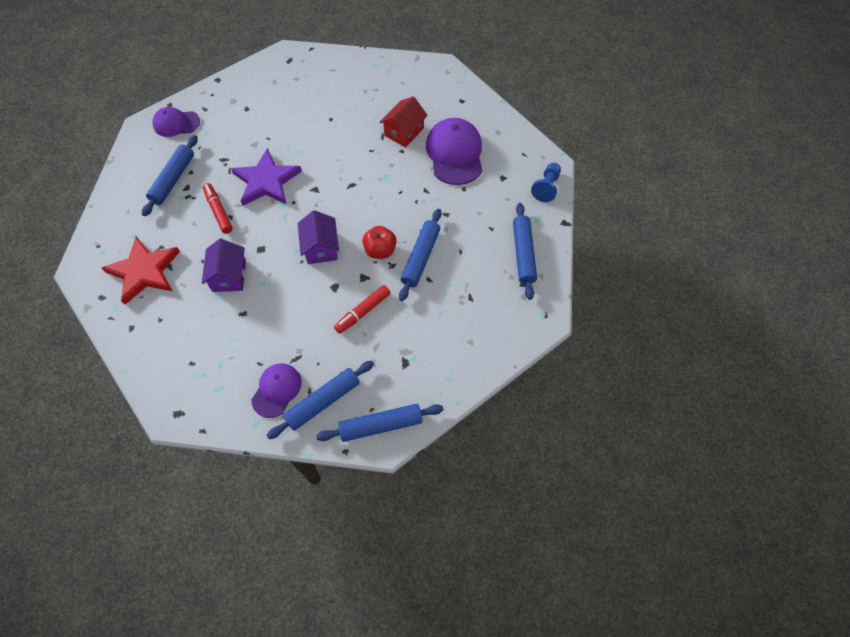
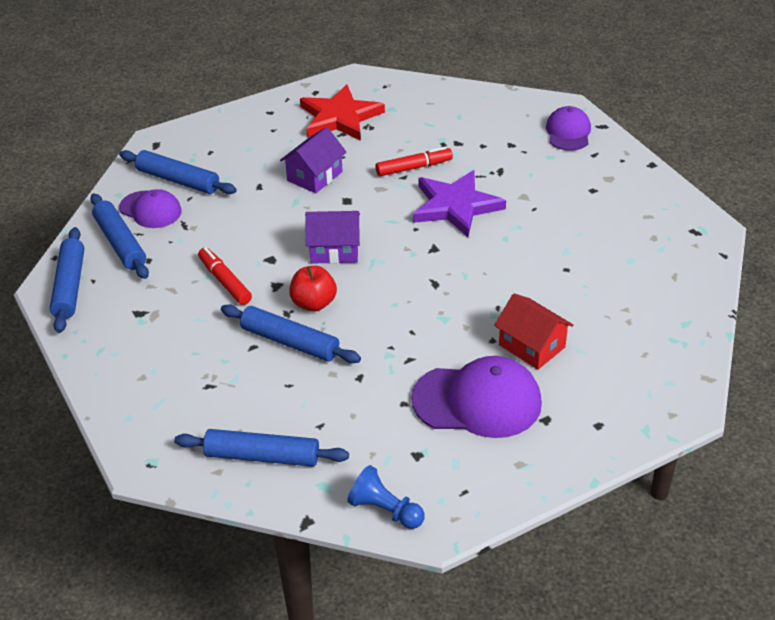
camera: 100 degrees right, 20 degrees down
(173, 179) = (472, 133): blue rolling pin -> blue rolling pin (178, 180)
(229, 276) = (314, 176): purple house -> purple house turned 60 degrees counterclockwise

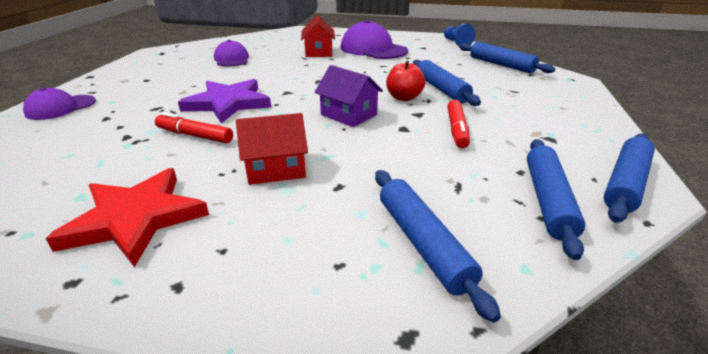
camera: 140 degrees left, 10 degrees down
(150, 210) = (488, 221): purple cap -> purple cap (232, 59)
(314, 176) = (275, 169): purple house -> red house

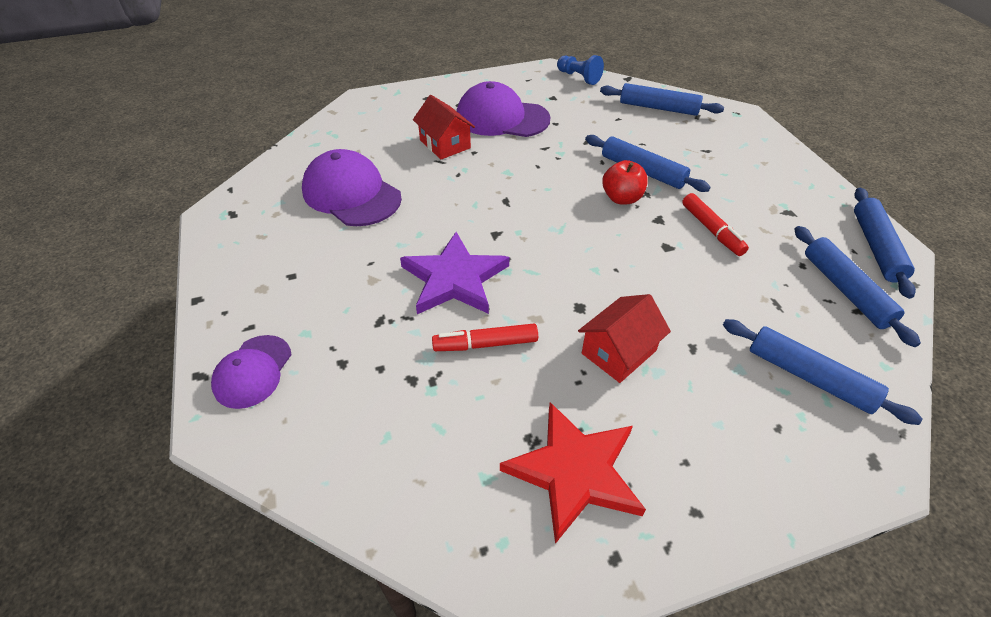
camera: 30 degrees left, 15 degrees up
(232, 59) = (351, 194): purple cap -> purple cap, size x1.64
(348, 115) = (599, 247): purple house -> none

